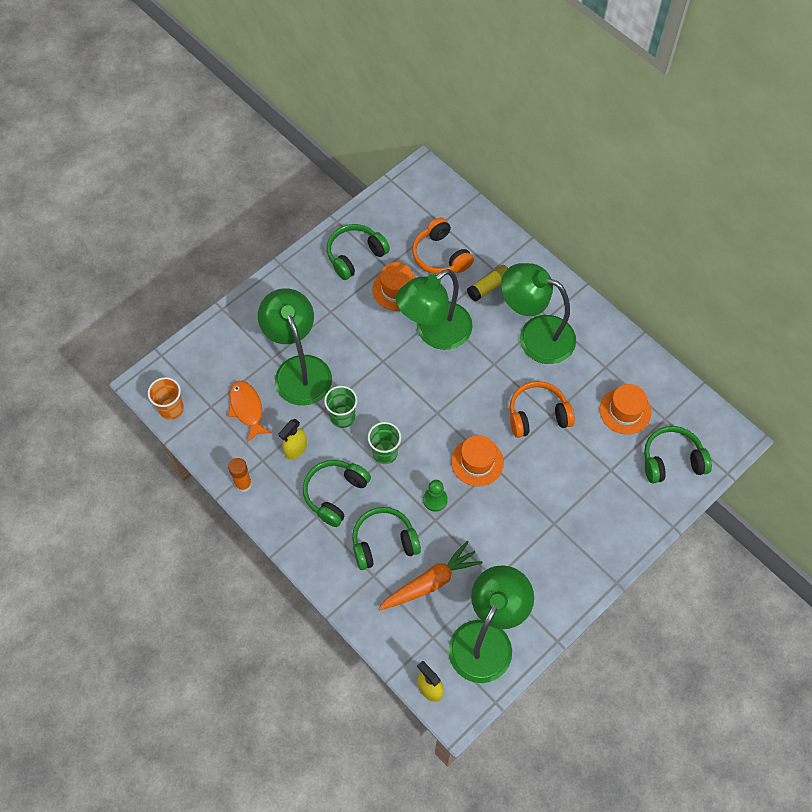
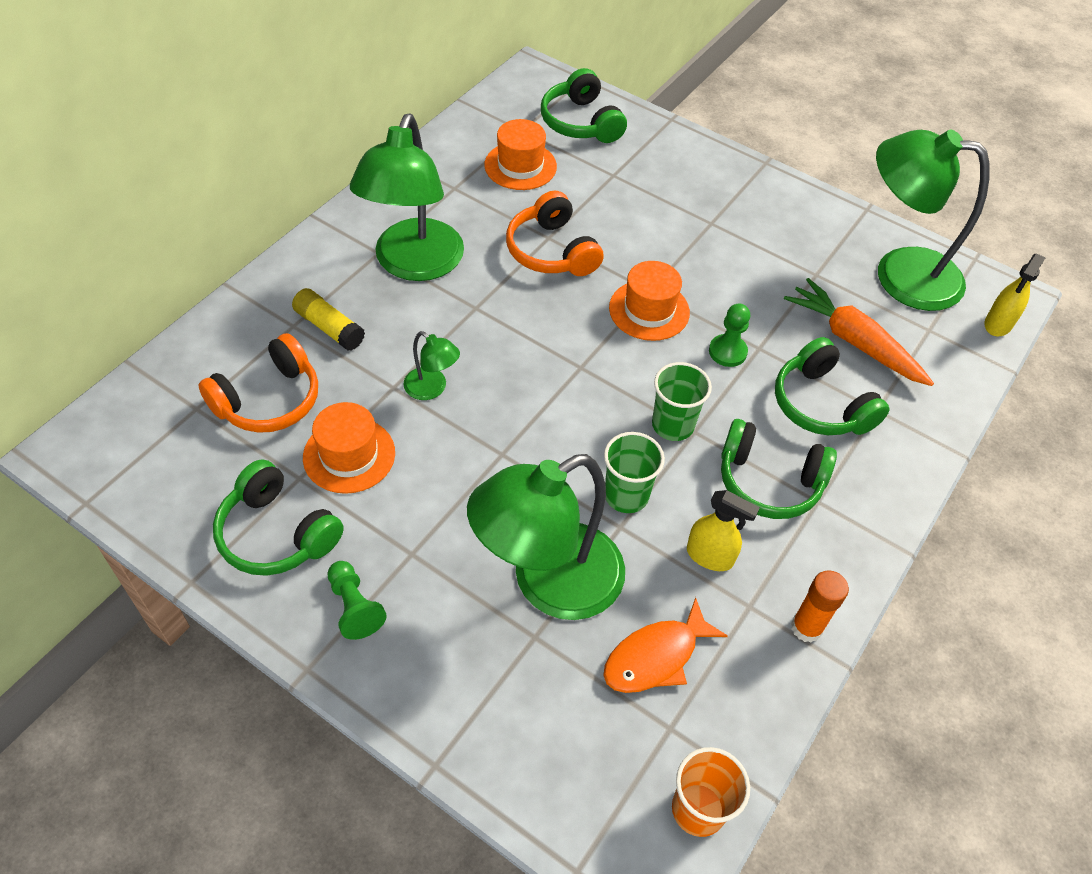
camera: 105 degrees left, 10 degrees down
(307, 285) = (354, 607): none -> green pawn
(434, 333) = (432, 389): green lamp -> green lamp, size x0.44

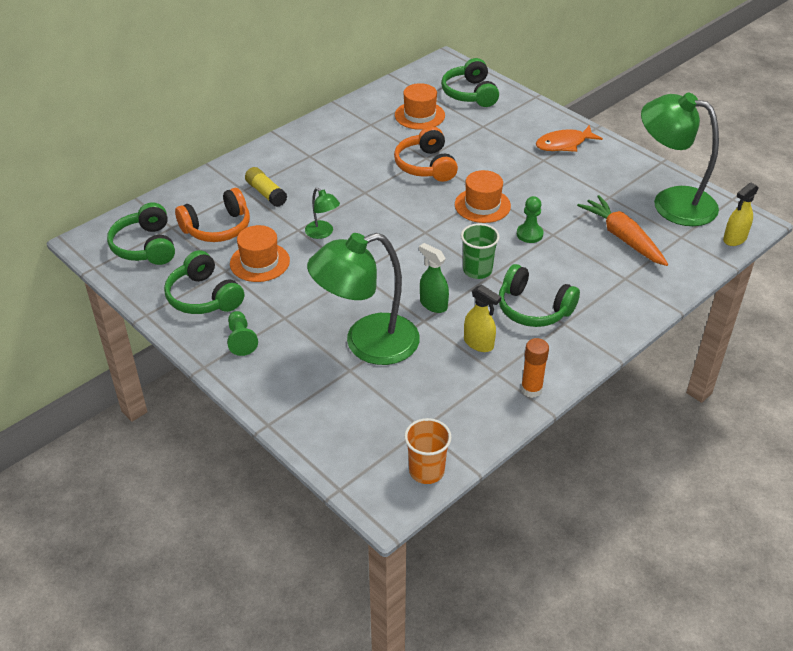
camera: 15 degrees right, 10 degrees down
(414, 264) = (331, 164): green lamp -> none
(626, 495) = (433, 304): green cup -> green spray bottle
(656, 657) = (425, 391): orange fish -> orange fish (564, 144)
(821, 404) = (585, 270): green headphones -> green headphones (146, 246)

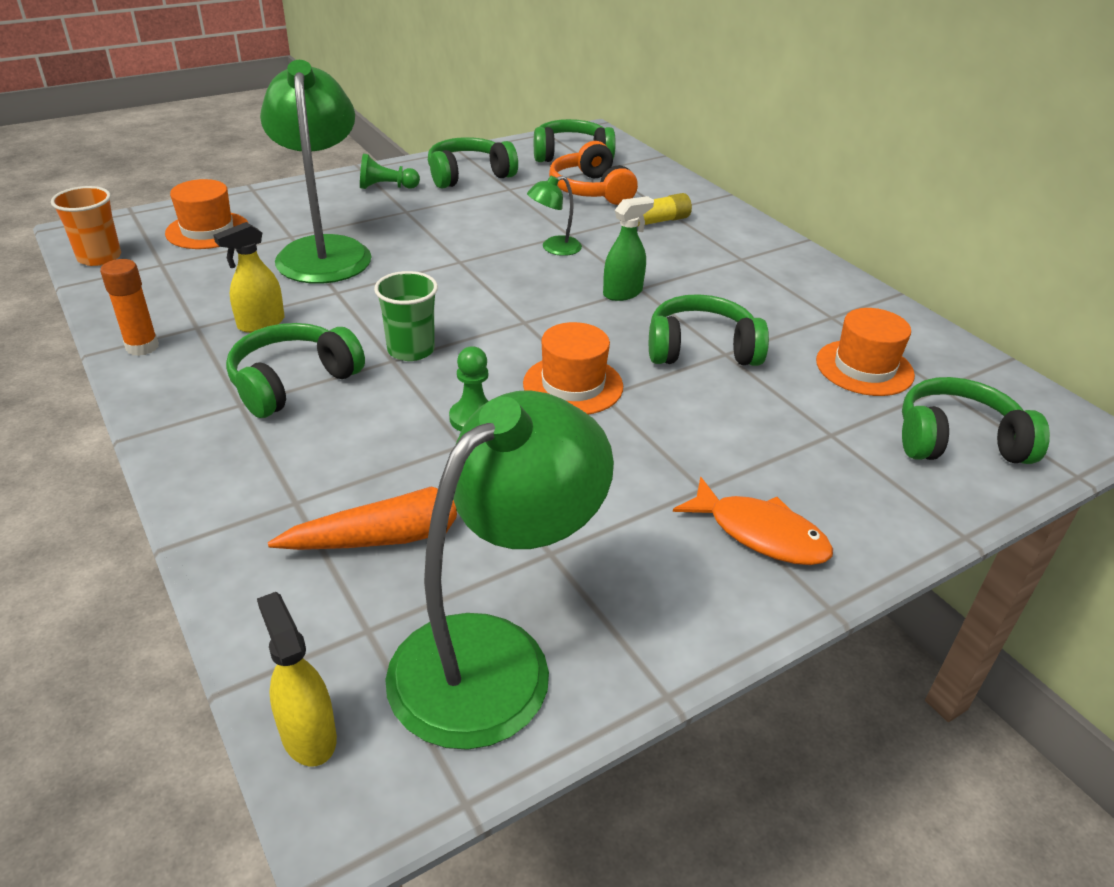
camera: 100 degrees right, 5 degrees down
(259, 262) = (514, 207): orange hat -> orange hat (207, 230)
(426, 166) = (701, 349): orange headphones -> green headphones
(433, 304) = (362, 303): green spray bottle -> green spray bottle (623, 293)
(564, 144) = (760, 533): orange fish -> orange fish turned 135 degrees clockwise

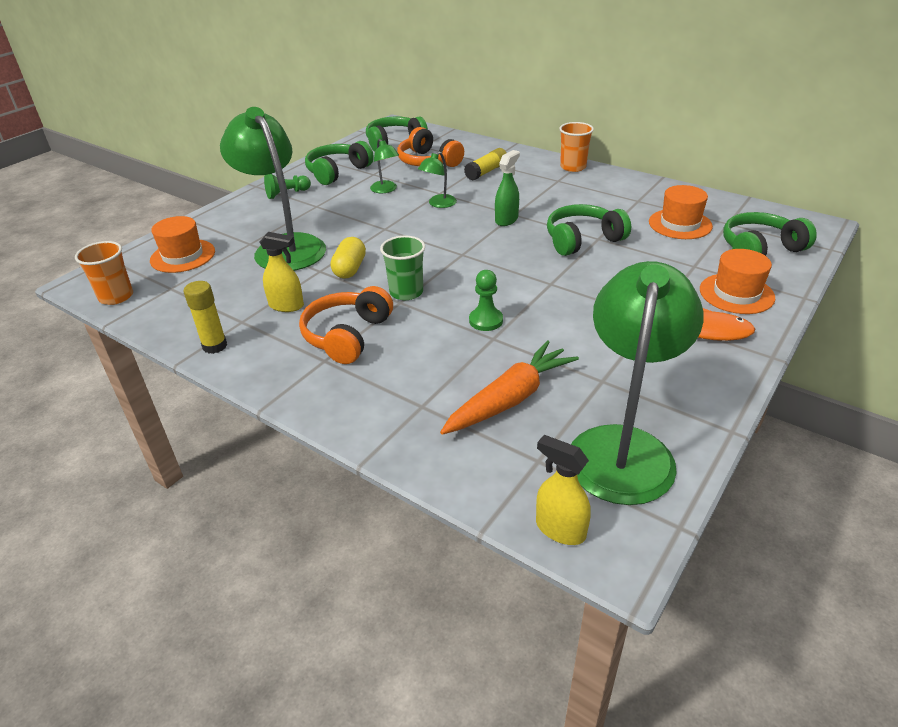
camera: 20 degrees left, 0 degrees up
(142, 347) = (215, 346): orange glue stick -> yellow glue stick
(261, 323) = (286, 306): yellow spray bottle -> yellow spray bottle turned 105 degrees counterclockwise
(293, 382) = (347, 336): green headphones -> orange headphones
(372, 300) = (350, 269): none -> yellow capsule
(506, 213) = (386, 190): none -> green lamp
(573, 385) = (527, 283): orange hat -> orange hat (736, 293)
(779, 246) = (573, 167): none -> orange cup

